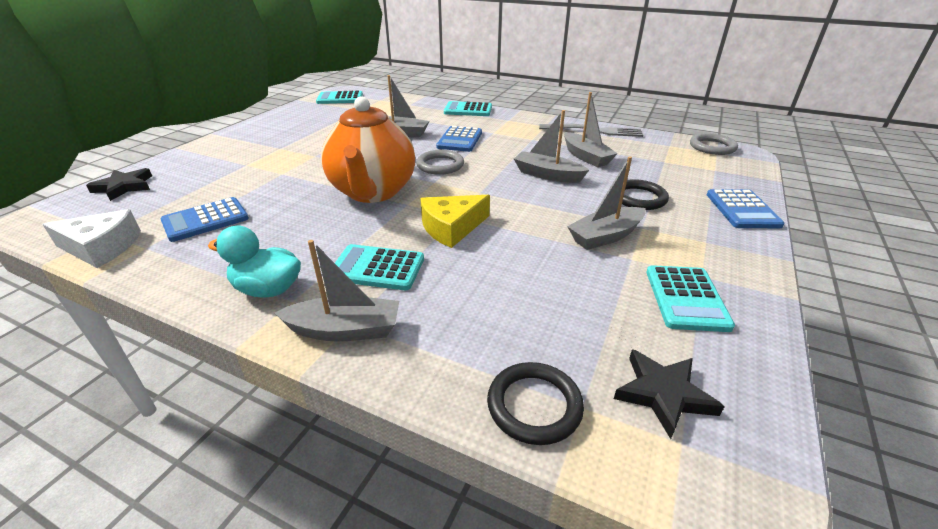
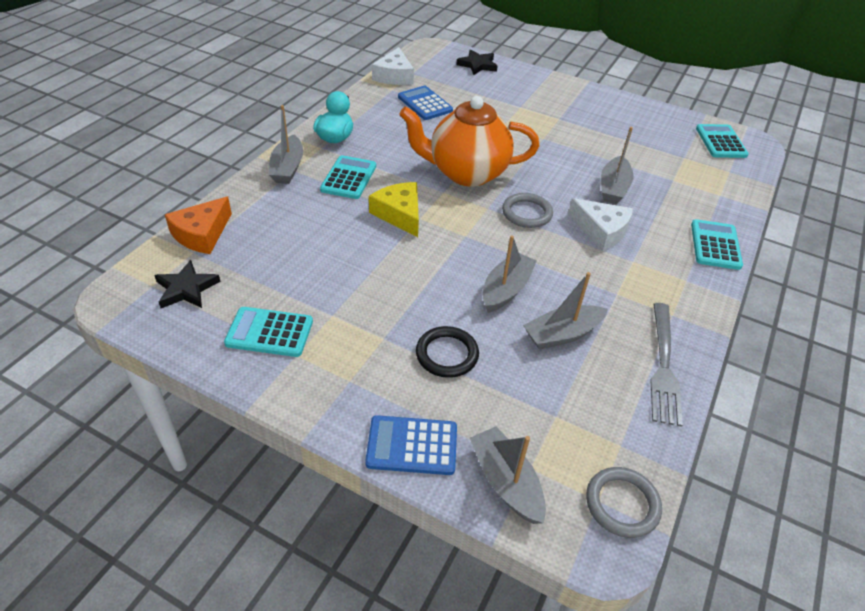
camera: 90 degrees right, 10 degrees up
(460, 140) = (601, 231): blue calculator -> white cheese
(534, 405) = (202, 234): black ring -> orange cheese
(605, 236) = (371, 307): grey boat -> grey boat (506, 482)

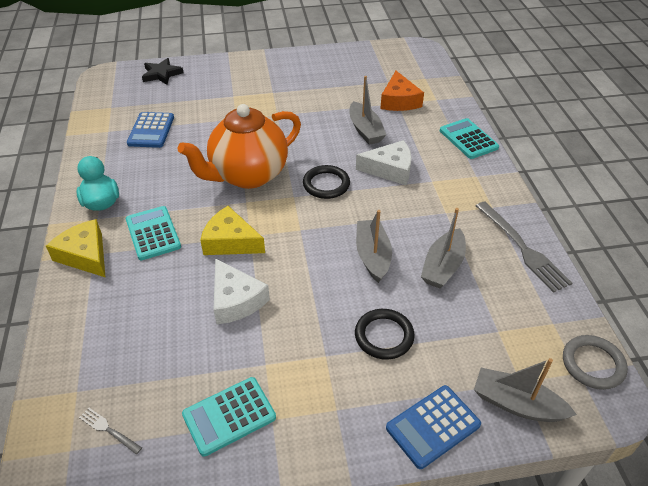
camera: 35 degrees left, 0 degrees up
(186, 289) = (108, 430): black star -> grey fork
(202, 234) = (66, 368): orange cheese -> orange cheese (399, 101)
(287, 168) = (85, 255): grey boat -> yellow cheese
(394, 76) = (97, 117): white cheese -> white cheese (236, 300)
(425, 104) = (151, 130): blue calculator -> blue calculator turned 105 degrees counterclockwise
(527, 213) = (326, 184): grey ring -> black ring
(720, 142) = (399, 58): turquoise calculator -> none

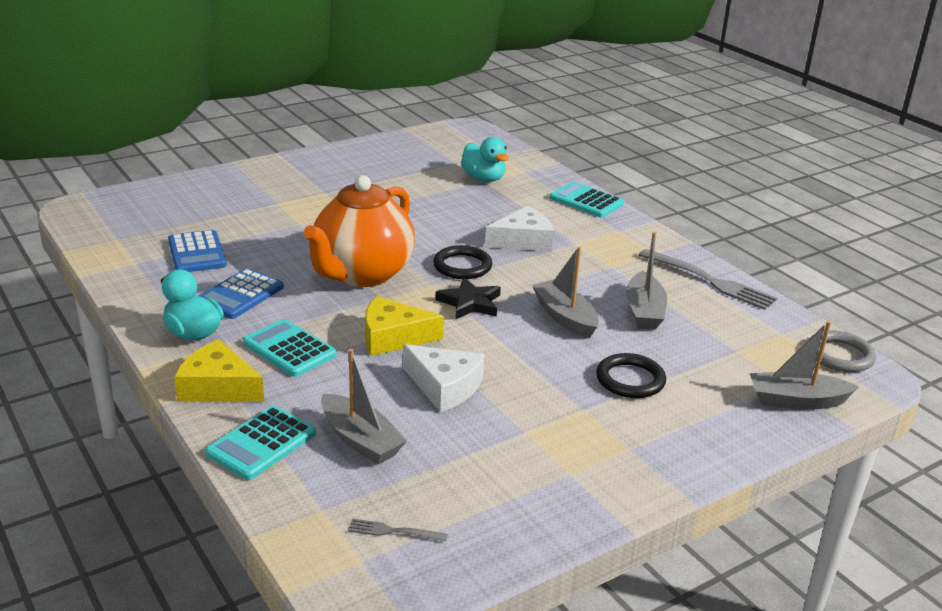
camera: 25 degrees left, 15 degrees down
(161, 74) = (160, 195): black star -> black star (470, 303)
(229, 416) = (522, 483): turquoise calculator -> turquoise calculator (261, 444)
(365, 130) = (467, 211): grey boat -> grey boat (360, 440)
(399, 101) = (484, 179): orange cheese -> turquoise duck
(433, 426) = (734, 437): blue calculator -> blue calculator (240, 295)

